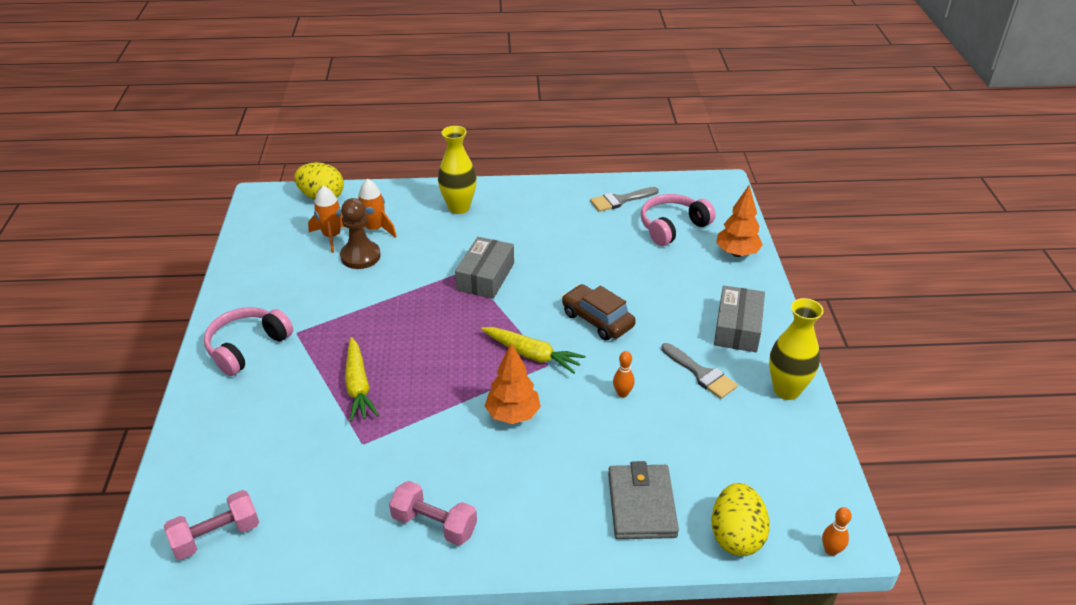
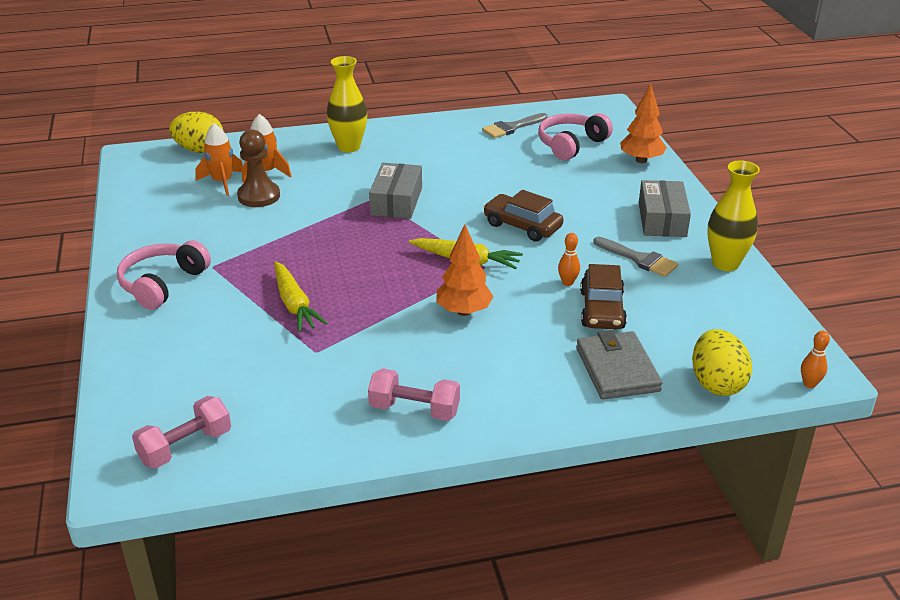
camera: 10 degrees left, 5 degrees down
(647, 430) = (602, 310): none -> brown car

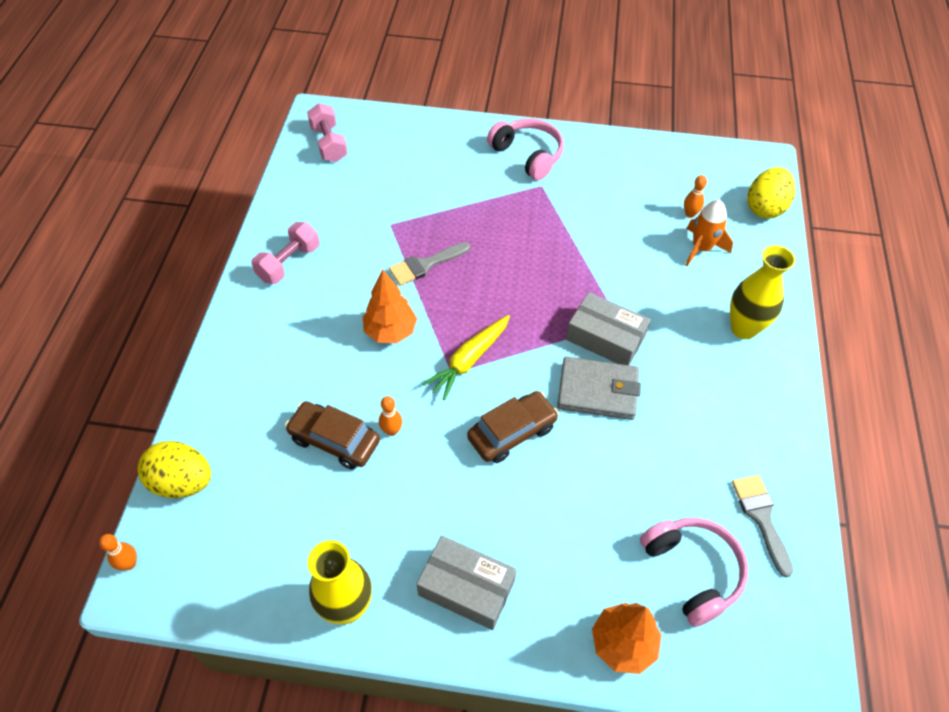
camera: 110 degrees right, 20 degrees up
(222, 182) = (690, 214): orange rocket -> orange bowling pin
(259, 196) = (653, 235): brown pawn -> none
(294, 304) = (459, 225): yellow carrot -> none
(617, 369) = (248, 413): grey wallet -> grey wallet (597, 391)
(639, 259) = (399, 518): grey brush -> grey brush (425, 265)

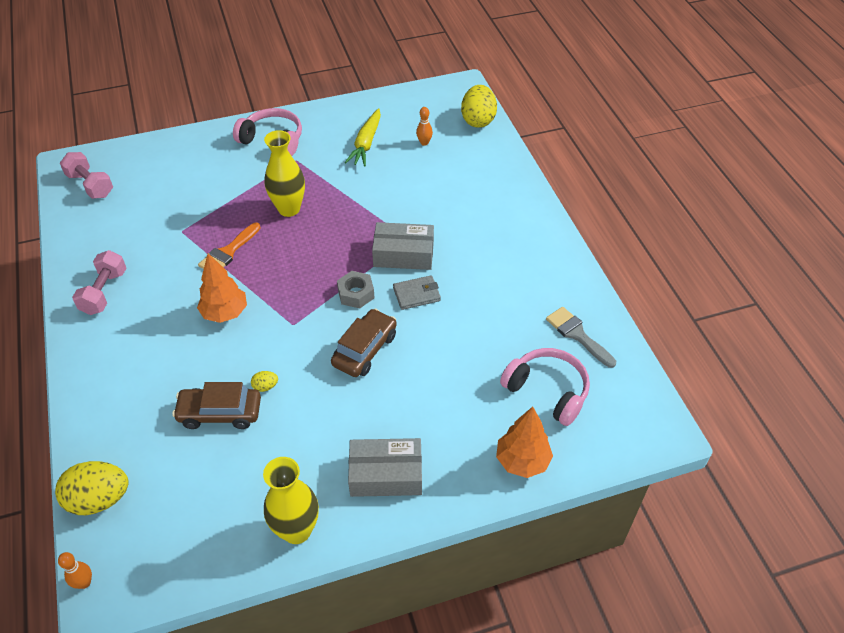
camera: 25 degrees left, 5 degrees down
(391, 430) = (265, 386): orange bowling pin -> yellow egg
(425, 265) = (228, 252): grey brush -> orange brush
(469, 361) = (303, 310): yellow carrot -> yellow carrot (366, 143)
(532, 363) = (356, 294): none -> grey nut
(597, 391) = (416, 294): grey wallet -> grey wallet, size x0.64
(701, 248) = (445, 165): orange rocket -> none
(743, 328) = (503, 210): yellow vase -> yellow vase (289, 209)

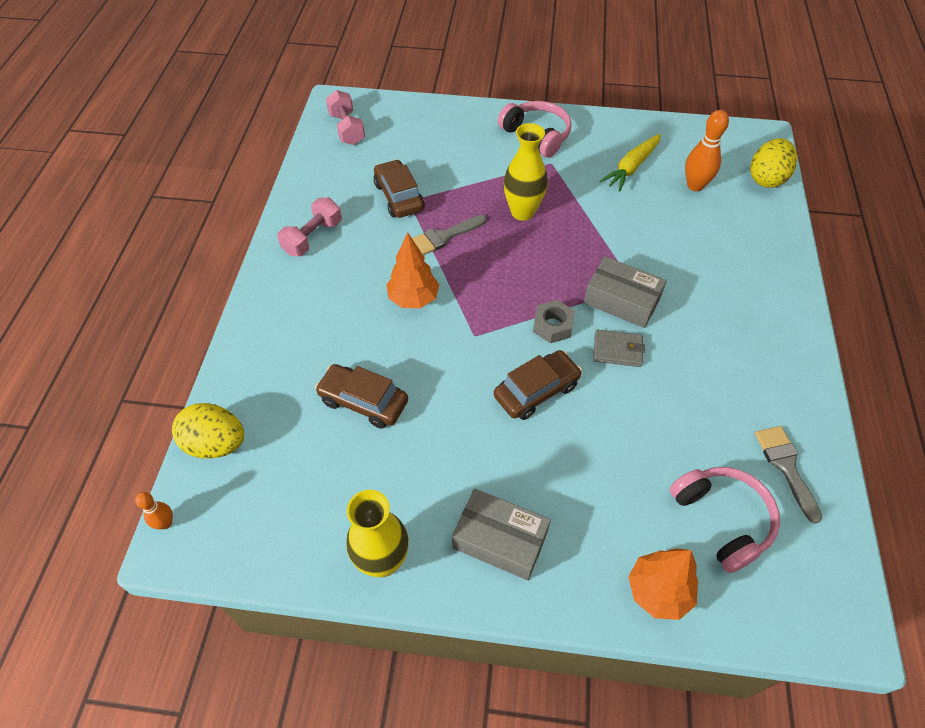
camera: 25 degrees right, 5 degrees up
(170, 230) = (399, 197): none -> brown car
(228, 252) = (444, 237): orange brush -> grey brush
(265, 386) = (419, 391): yellow egg -> none
(424, 143) = (695, 185): orange bowling pin -> orange bowling pin, size x1.78

